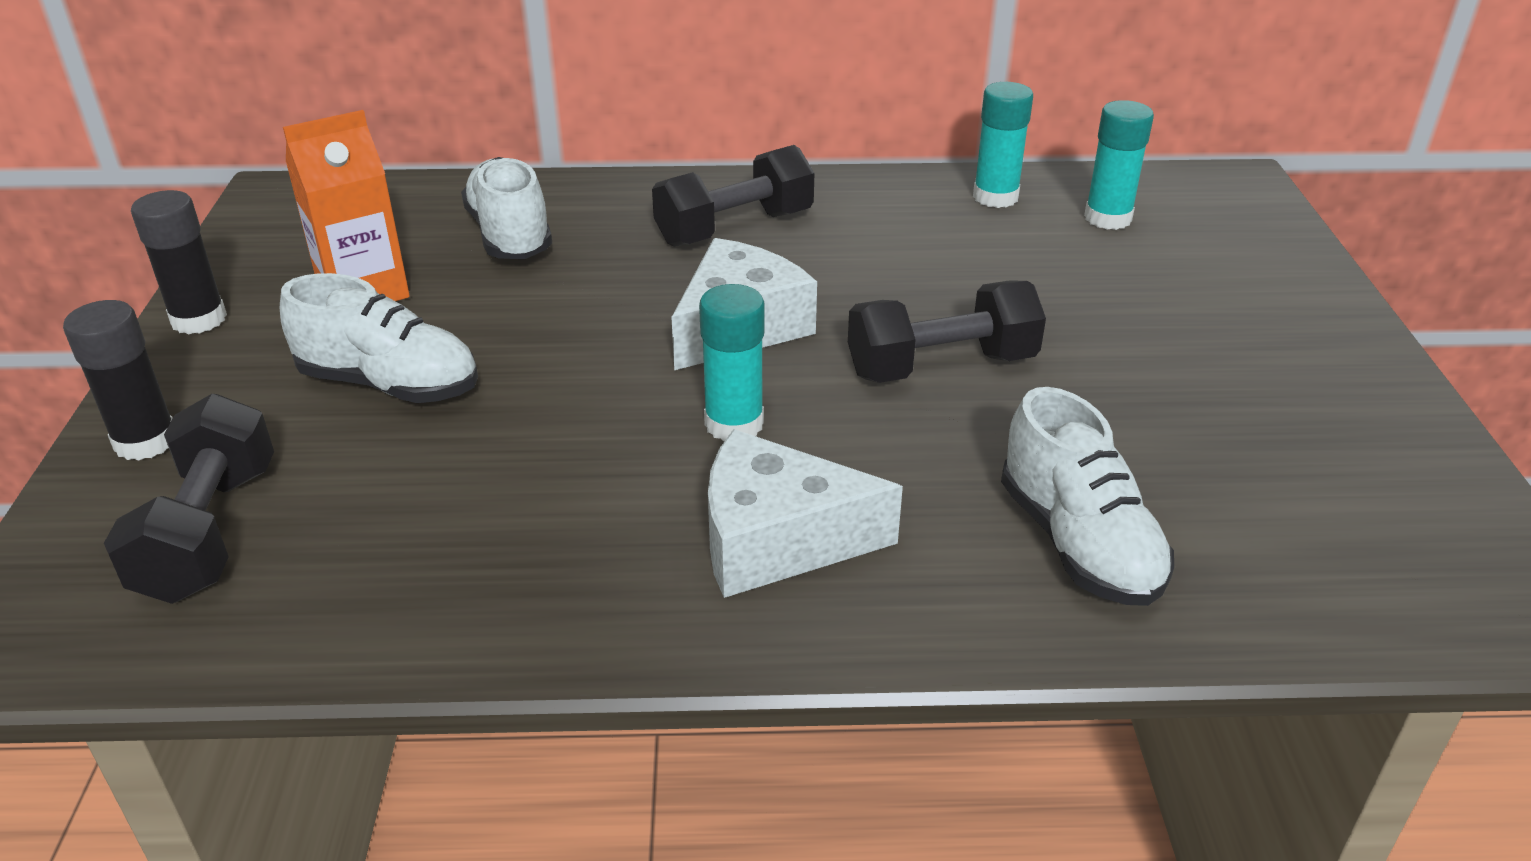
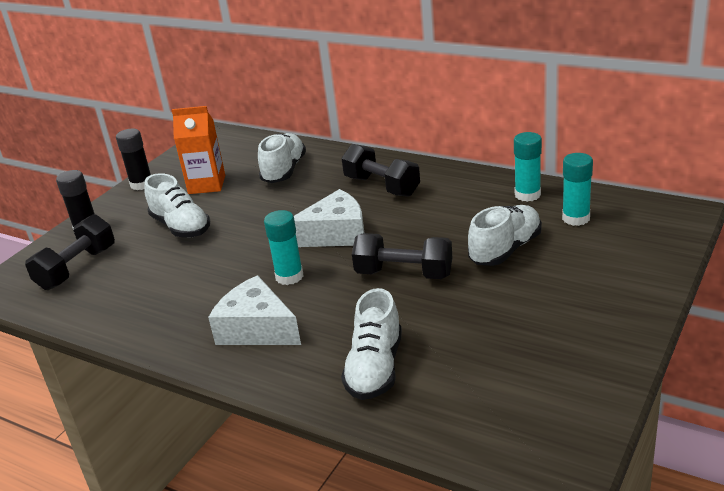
camera: 35 degrees right, 5 degrees down
(734, 228) = (381, 186): black dumbbell -> black dumbbell turned 45 degrees clockwise
(1059, 288) = (505, 249): none -> white shoe

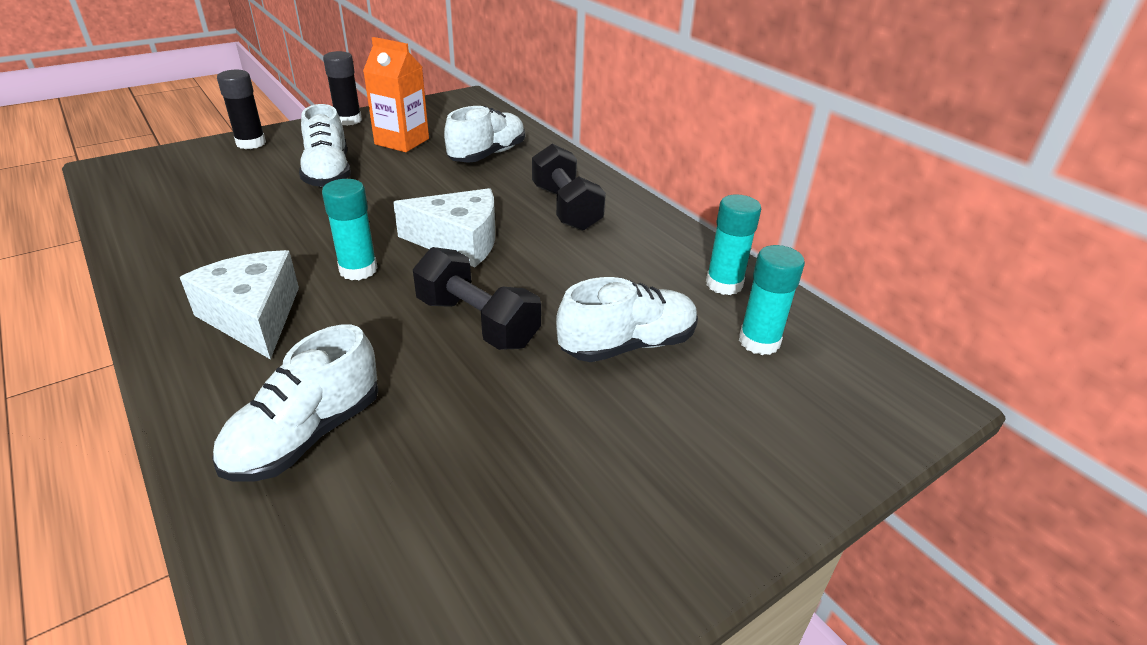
camera: 20 degrees right, 5 degrees up
(77, 268) = (193, 177): black dumbbell -> none

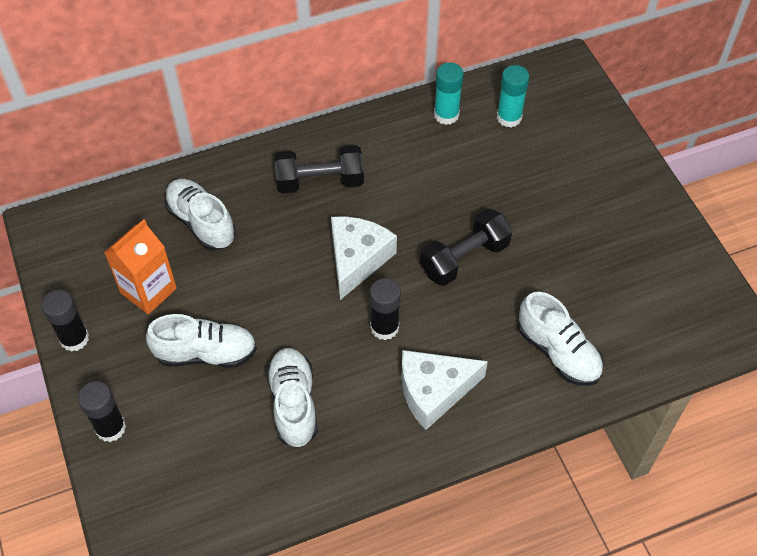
camera: 75 degrees left, 20 degrees up
(358, 270) = (384, 327): turquoise glue stick -> black glue stick
(628, 345) = (501, 182): white shoe -> white shoe (293, 403)

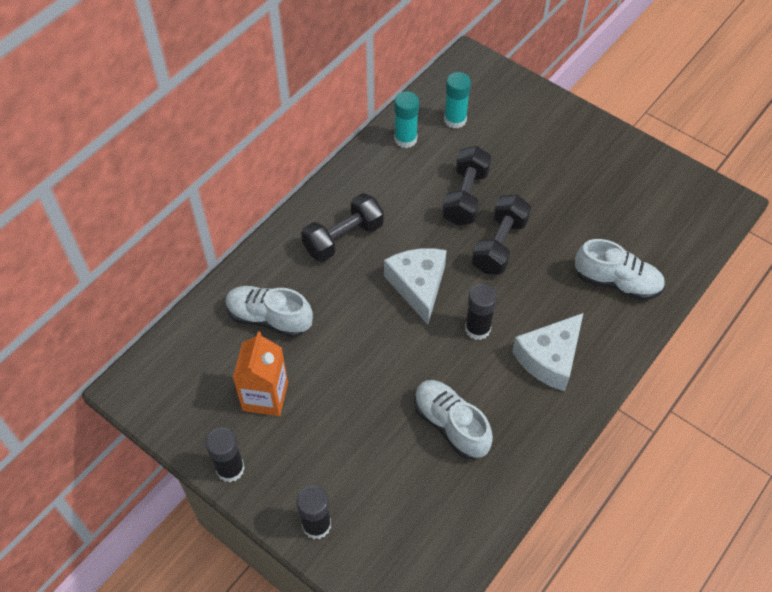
camera: 30 degrees left, 0 degrees up
(206, 353) = (351, 422): white shoe -> none
(465, 196) = (465, 196): none -> black dumbbell

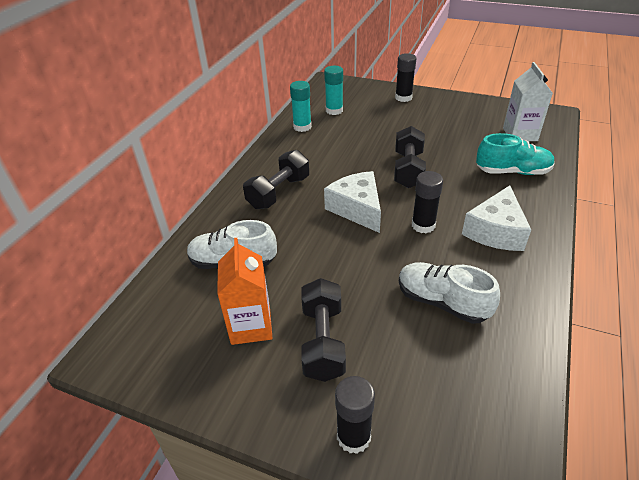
camera: 15 degrees left, 15 degrees down
(230, 469) = (235, 405): black glue stick -> black glue stick (403, 97)
(465, 196) = (365, 148): black dumbbell -> black dumbbell (323, 341)
(617, 282) = (512, 171): white shoe -> turquoise shoe
(662, 225) = (520, 134): none -> white carton

